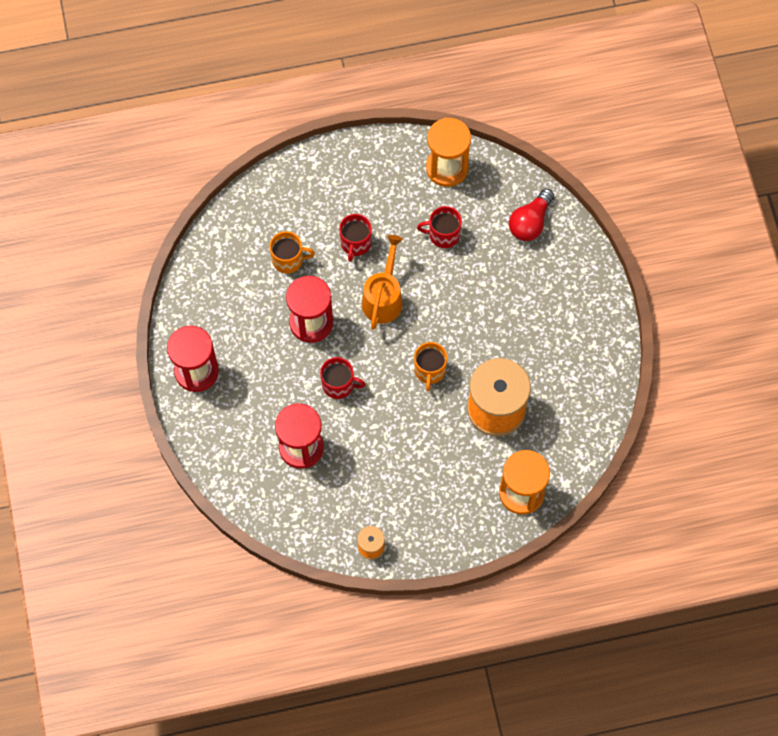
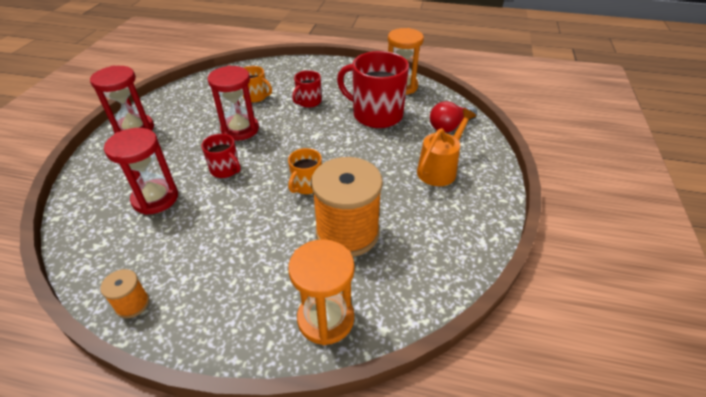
camera: 25 degrees right, 25 degrees down
(383, 297) = (305, 132): orange watering can -> orange watering can (440, 169)
(443, 235) = (376, 114): red mug -> red mug, size x1.95

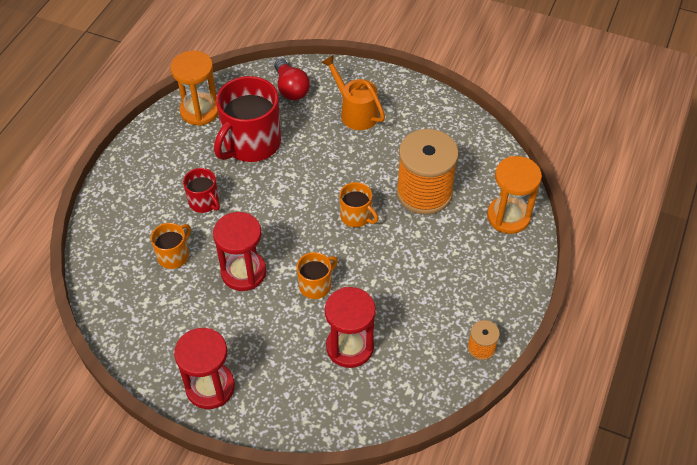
camera: 80 degrees left, 10 degrees up
(225, 169) = (316, 285): red mug -> orange mug

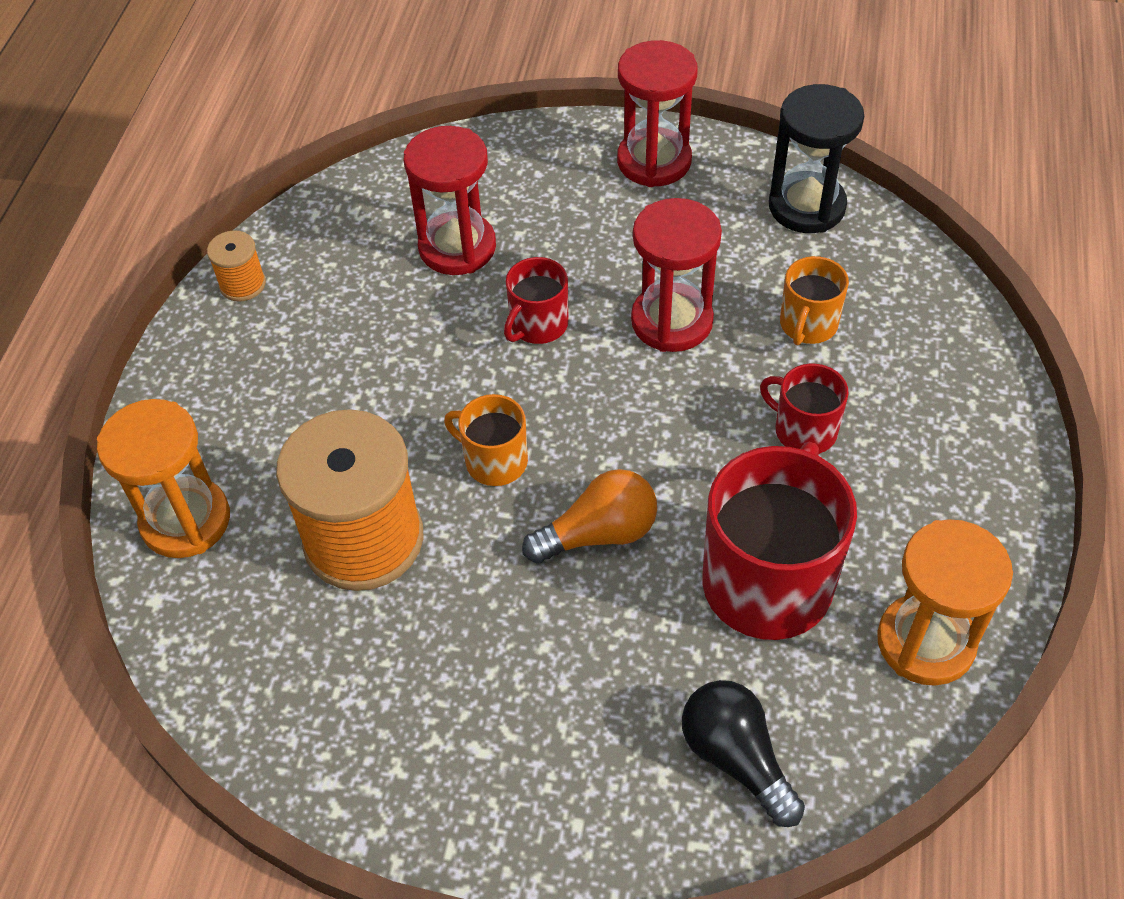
camera: 170 degrees right, 0 degrees up
(135, 331) = (806, 206): none -> black hourglass
(291, 88) = (736, 758): red light bulb -> black light bulb
(316, 285) = (538, 325): orange mug -> red mug
(317, 175) = (598, 534): none -> orange light bulb
(355, 112) = (556, 718): orange watering can -> none

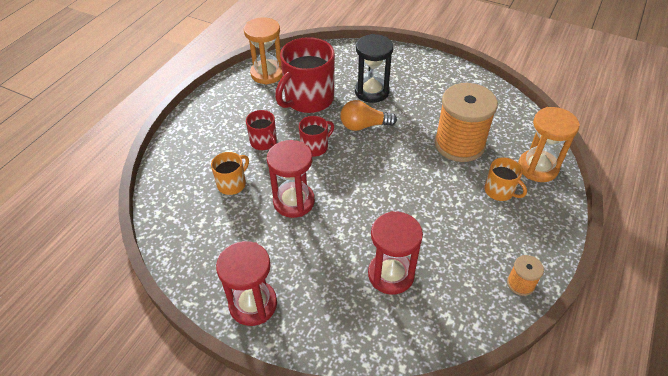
camera: 165 degrees left, 5 degrees down
(494, 461) = (398, 160): orange mug -> orange mug (500, 191)
(538, 325) = (360, 216): red mug -> red mug (315, 147)
(736, 758) = (344, 61): black light bulb -> none
(806, 206) = (188, 247): black hourglass -> black hourglass (371, 91)

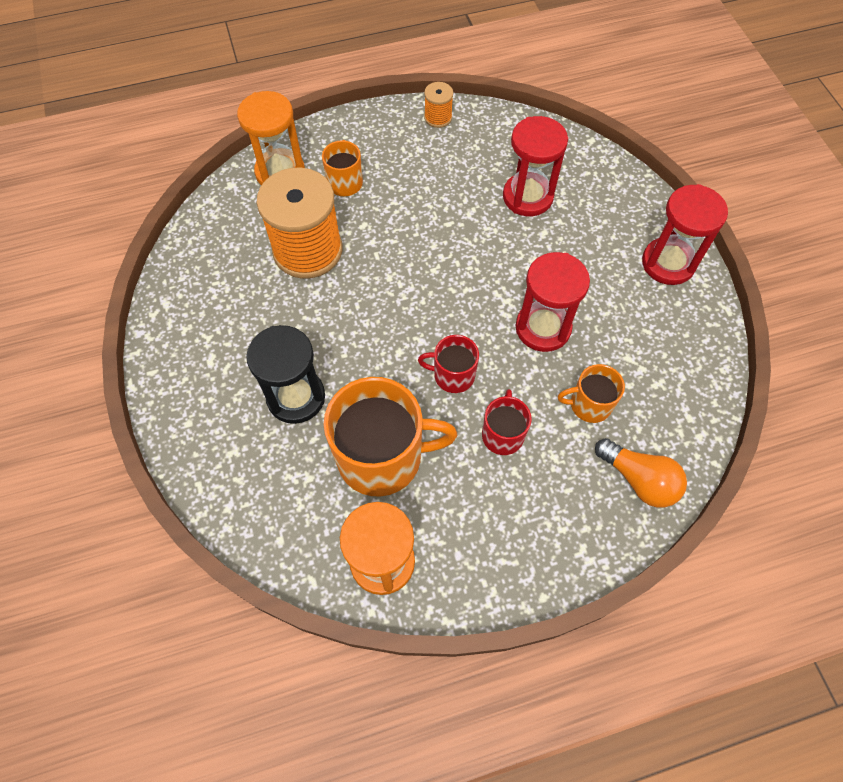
camera: 135 degrees left, 15 degrees up
(308, 99) = (382, 456): red mug -> orange mug
(364, 126) = (368, 356): orange light bulb -> orange light bulb (638, 479)

